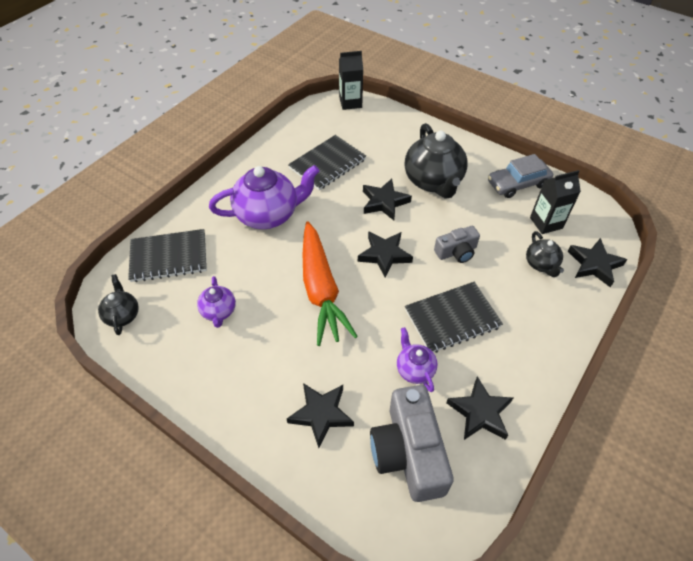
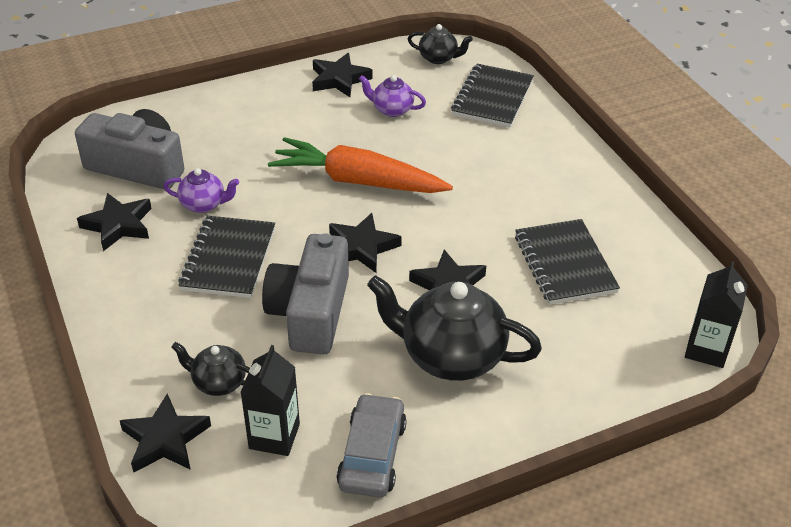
camera: 120 degrees right, 10 degrees down
(268, 215) = (504, 181): purple teapot -> none
(321, 414) = (224, 132): black star -> black star (339, 79)
(456, 252) = (310, 312): grey camera -> grey camera, size x1.83

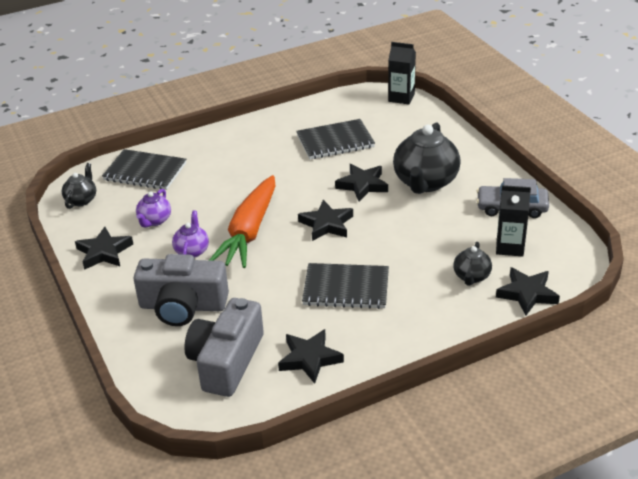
camera: 90 degrees left, 5 degrees down
(204, 204) = (280, 311): purple teapot -> purple teapot (192, 251)
(310, 312) = (396, 242): grey camera -> grey camera (183, 306)

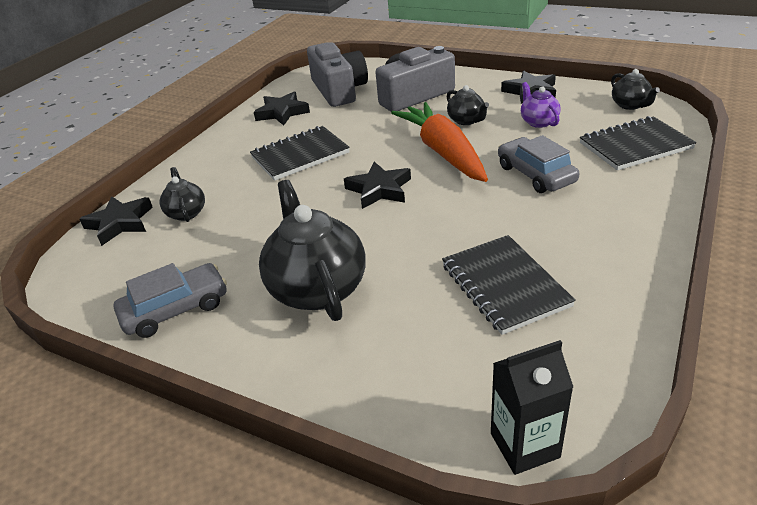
camera: 145 degrees right, 0 degrees up
(192, 251) = (466, 120): purple teapot -> black teapot
(227, 185) = (535, 174): none -> grey car
(335, 141) = (504, 285): black notebook -> black notebook turned 60 degrees counterclockwise
(362, 185) = (392, 245): black star -> none
(510, 247) = (157, 259): black carton -> none

